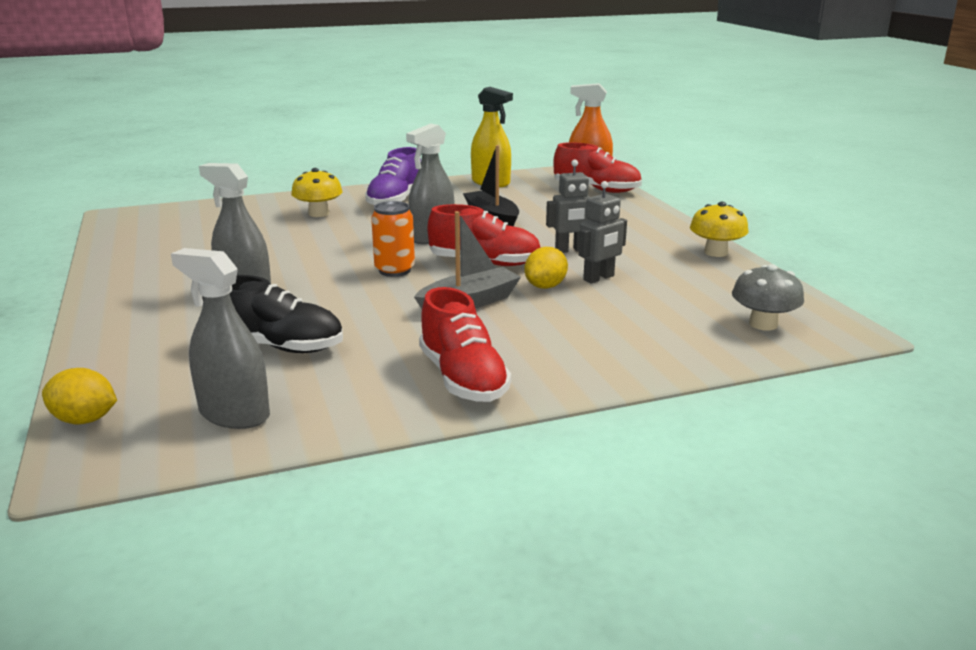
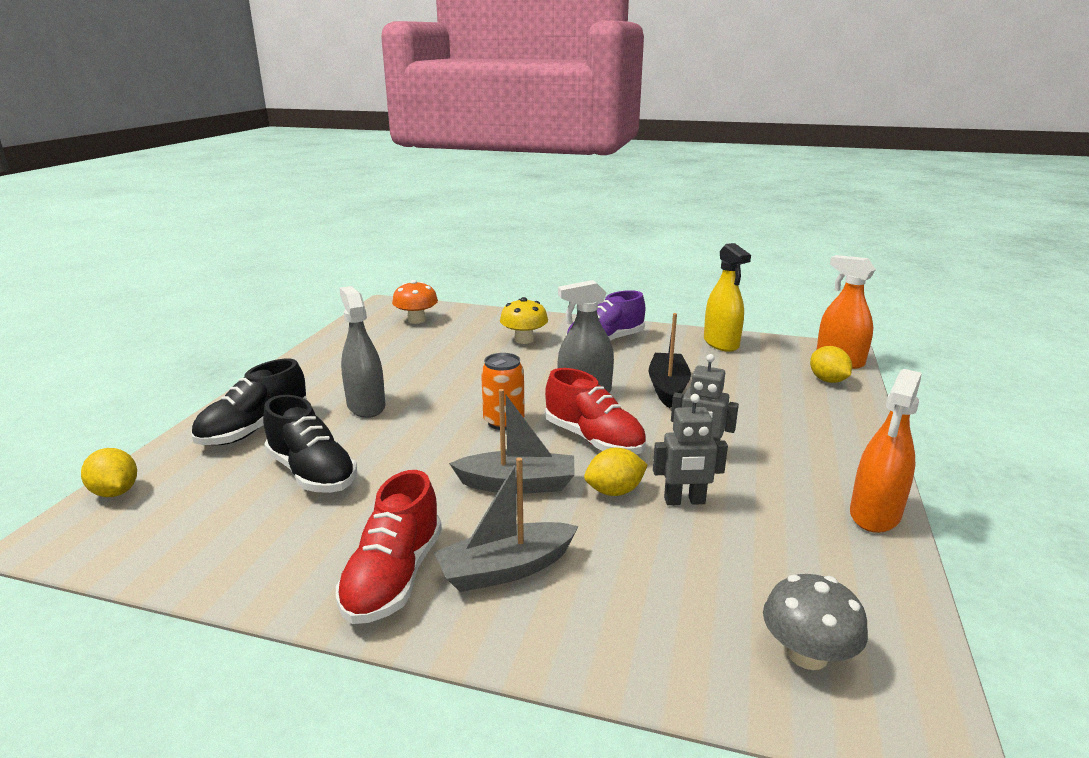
camera: 35 degrees right, 0 degrees up
(155, 337) = (254, 429): none -> black shoe
(179, 221) = (416, 320): none -> orange mushroom
(234, 414) = (194, 532): grey spray bottle -> none
(536, 348) = (506, 569): none -> grey boat
(596, 189) = (827, 380): red shoe -> yellow lemon
(715, 252) = (875, 514): yellow mushroom -> orange spray bottle

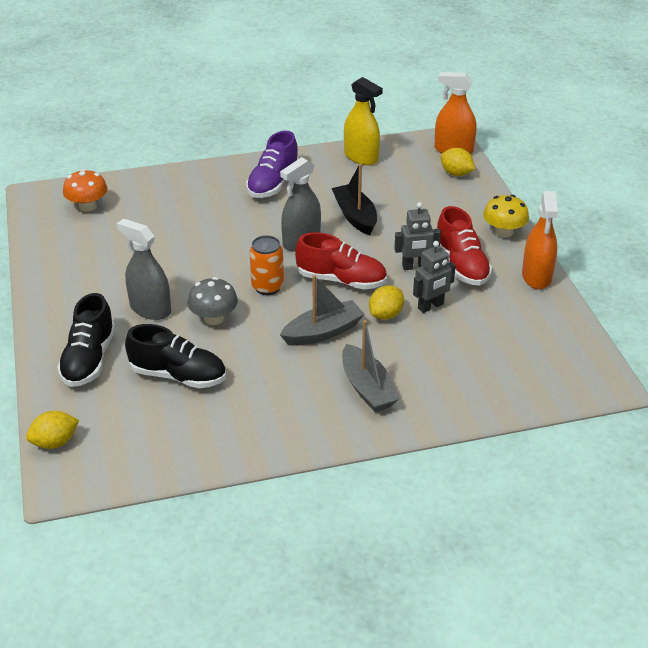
camera: 30 degrees left, 15 degrees up
(115, 492) = (55, 442): yellow lemon -> yellow lemon turned 45 degrees counterclockwise
(394, 577) = (310, 418): red shoe -> red shoe (461, 265)
(506, 569) = (367, 388): grey boat -> grey boat turned 60 degrees counterclockwise
(524, 340) = (206, 201): yellow mushroom -> yellow mushroom (503, 232)
(807, 654) = (545, 371): grey mushroom -> grey mushroom (214, 318)

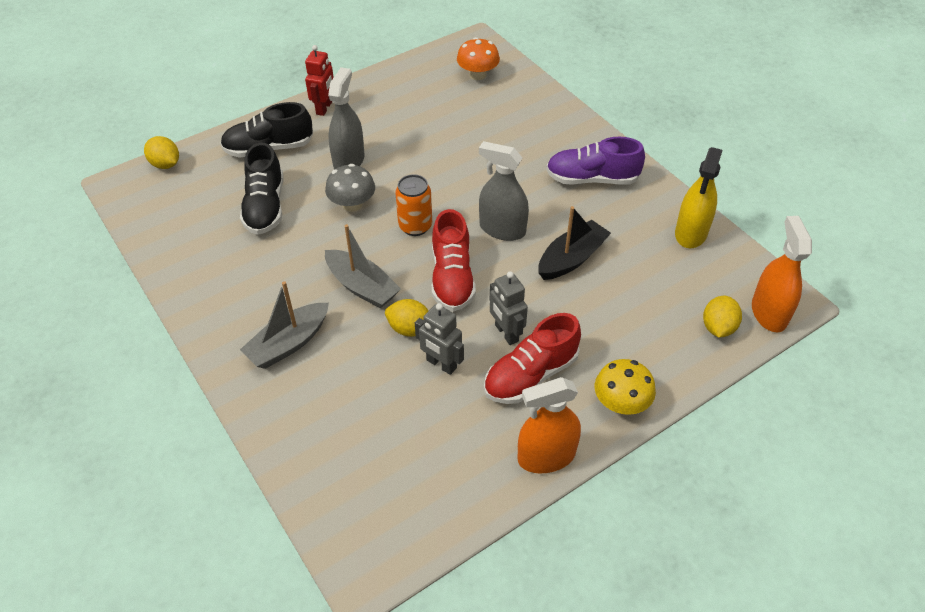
camera: 70 degrees right, 10 degrees up
(55, 310) = (324, 108): none -> red robot

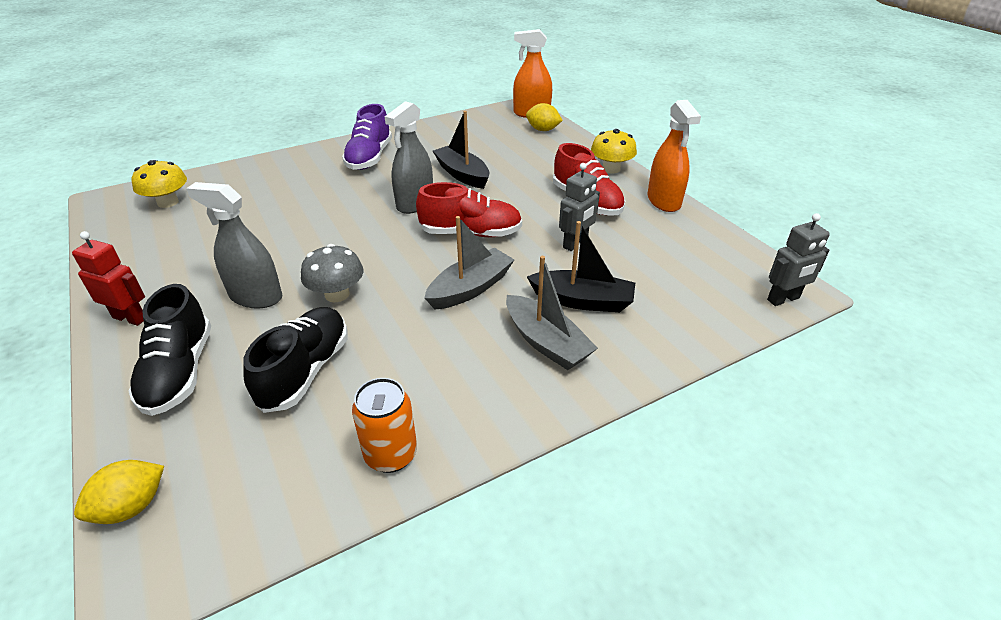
camera: 85 degrees left, 10 degrees down
(265, 207) = (305, 371): black shoe -> black shoe turned 75 degrees counterclockwise
(345, 369) = (582, 300): none -> black boat
(410, 329) = (532, 259): yellow lemon -> none
(415, 226) = (391, 251): orange can -> orange can (391, 454)
(478, 75) = (168, 202): orange mushroom -> yellow mushroom
(506, 333) = (541, 209): grey robot -> grey robot (783, 299)
(691, 233) = (449, 128): yellow spray bottle -> none

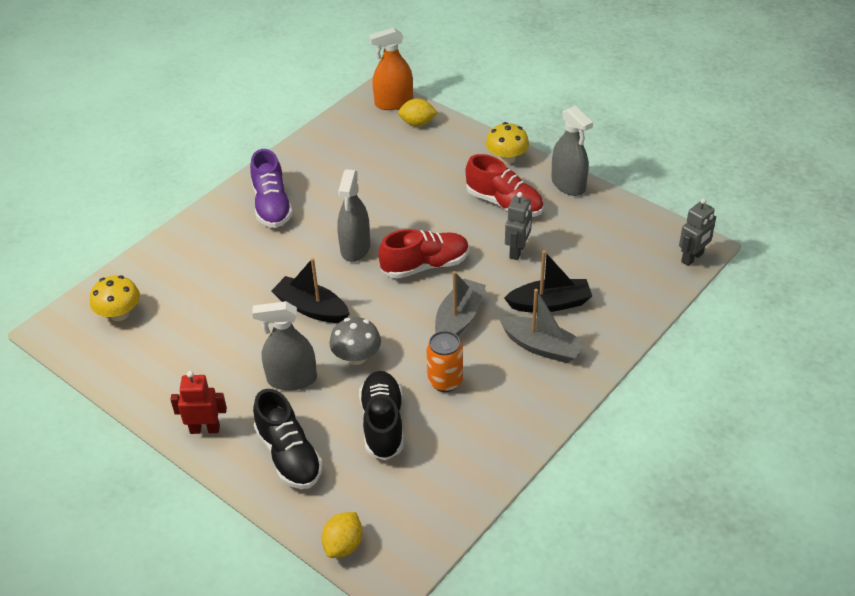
camera: 20 degrees left, 5 degrees up
(391, 454) = (485, 458): orange can -> orange can (445, 381)
(462, 174) = (376, 202): black boat -> black boat (311, 308)
(663, 201) = (568, 184): orange spray bottle -> grey spray bottle

